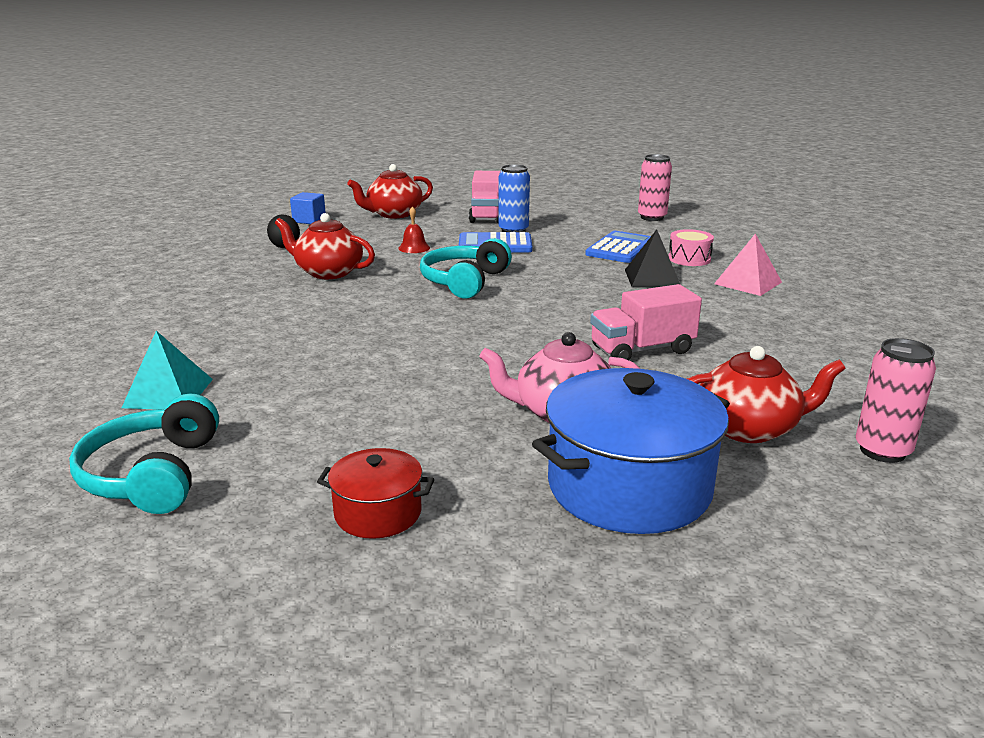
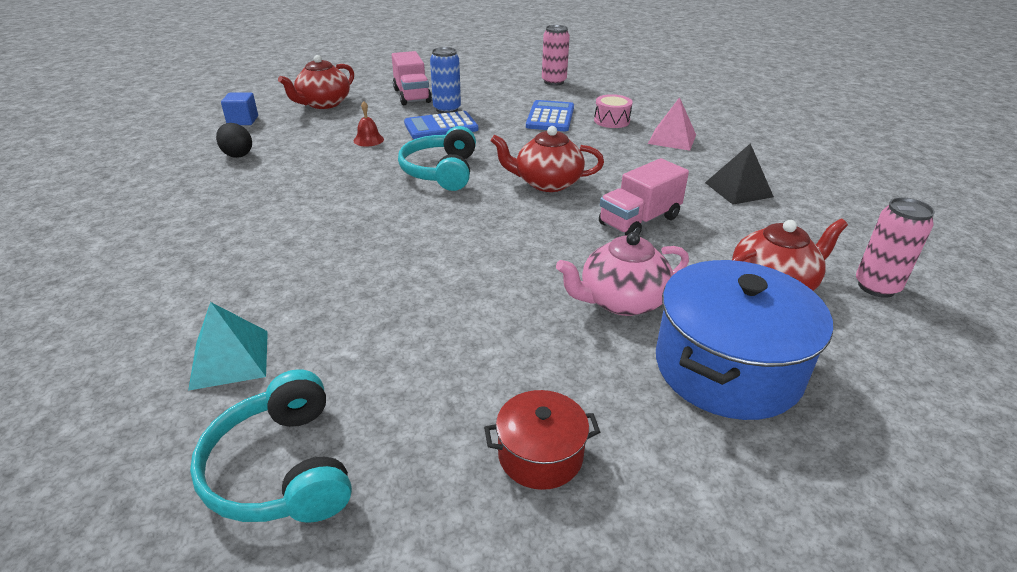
camera: 20 degrees left, 10 degrees up
(328, 272) = (303, 180): red teapot -> red teapot (547, 183)
(652, 278) = (596, 144): black pyramid -> black pyramid (738, 189)

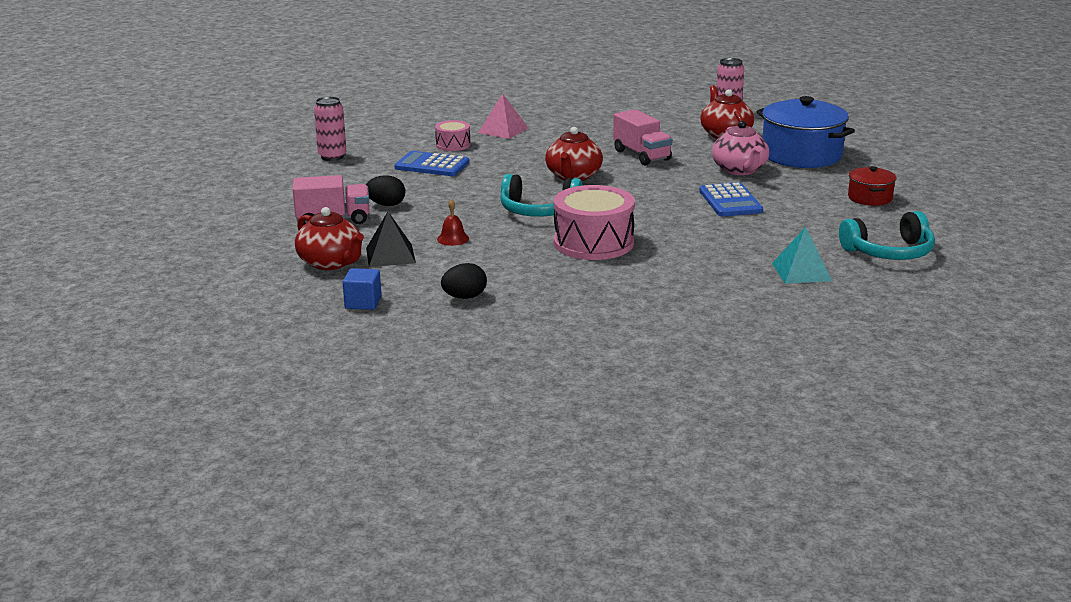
camera: 80 degrees left, 10 degrees down
(352, 204) = (593, 243): none -> pink drum
(441, 127) = (433, 208): blue calculator -> blue calculator (730, 201)
(447, 109) = (386, 205): blue can -> black egg
(738, 189) = (601, 124): black pyramid -> black pyramid (390, 255)

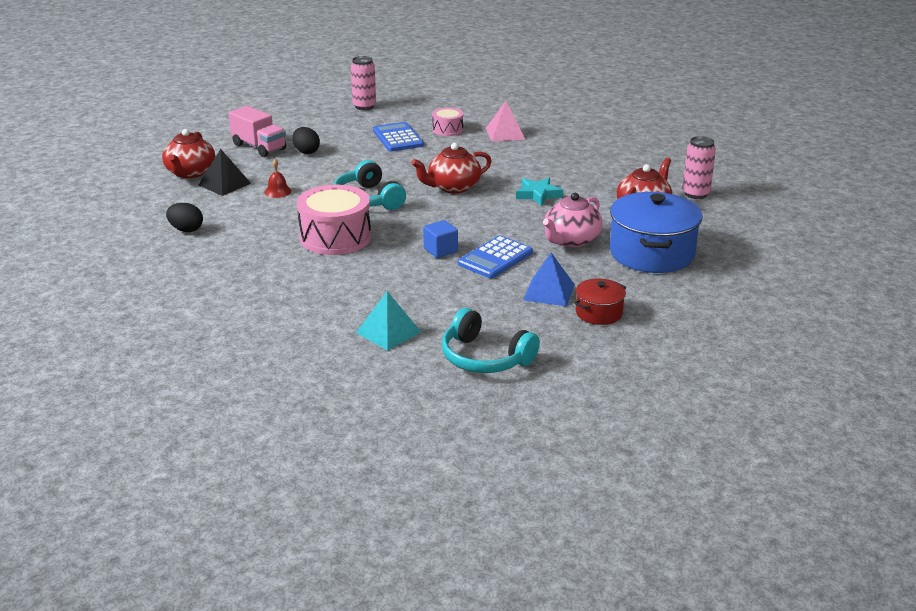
camera: 50 degrees right, 5 degrees up
(363, 303) = (141, 204): blue cube -> blue cube (440, 250)
(642, 155) = (538, 195): pink truck -> turquoise star
(814, 202) = (549, 292): none -> blue pyramid

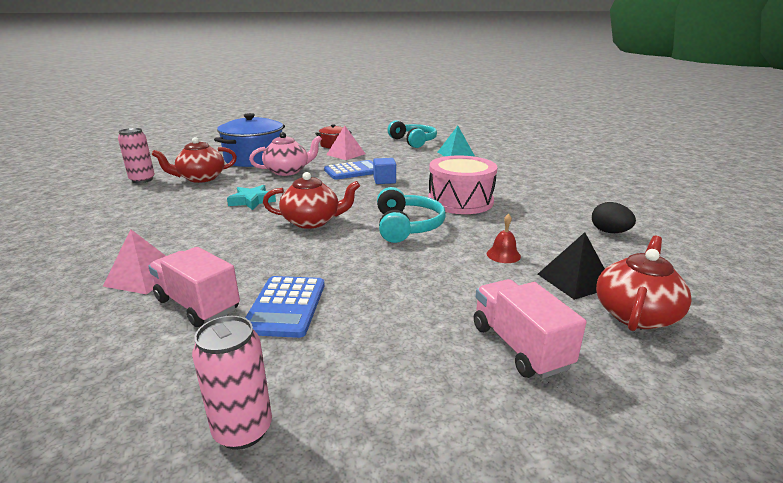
camera: 155 degrees left, 5 degrees down
(306, 151) = (442, 313): black egg -> none
(447, 130) = (197, 305): pink drum -> pink truck
(549, 292) = (346, 154): blue pyramid -> pink pyramid

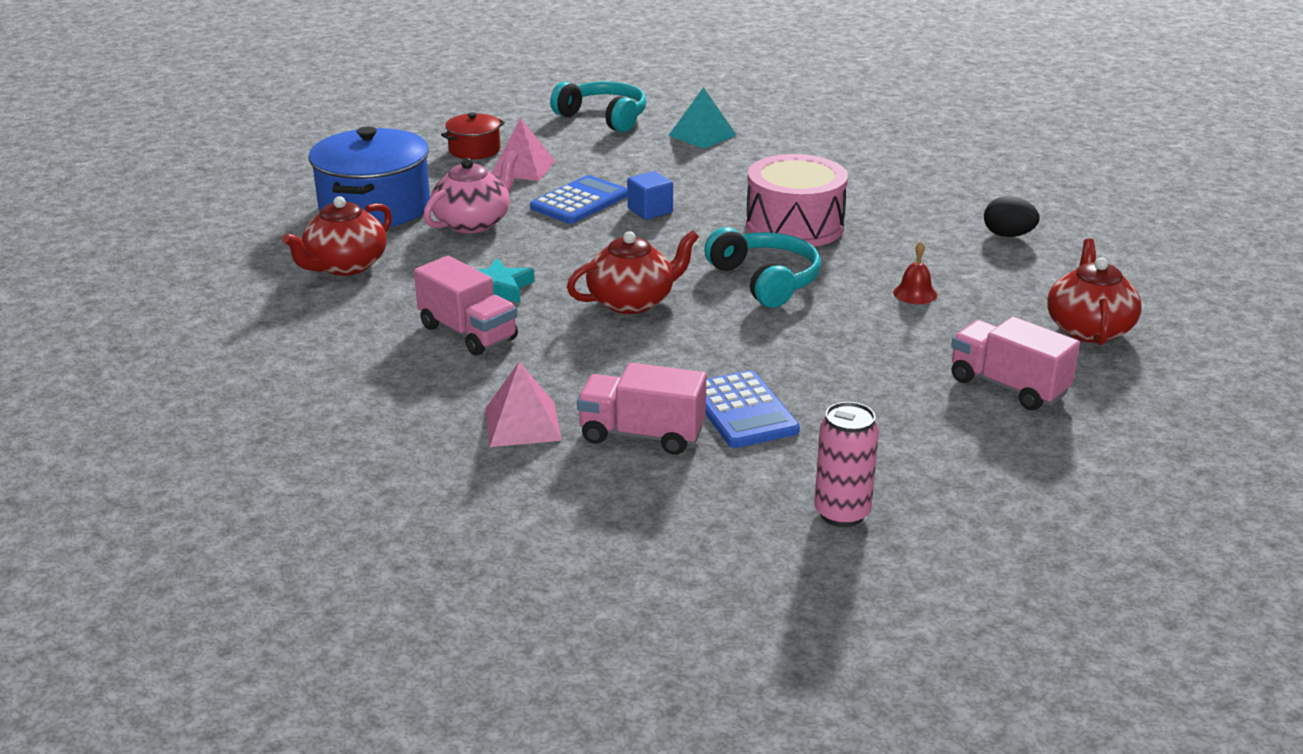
camera: 25 degrees left, 5 degrees up
(142, 180) = (245, 290): pink can -> none
(202, 219) = (468, 333): none -> pink truck
(575, 280) = (1011, 307): black pyramid -> none

